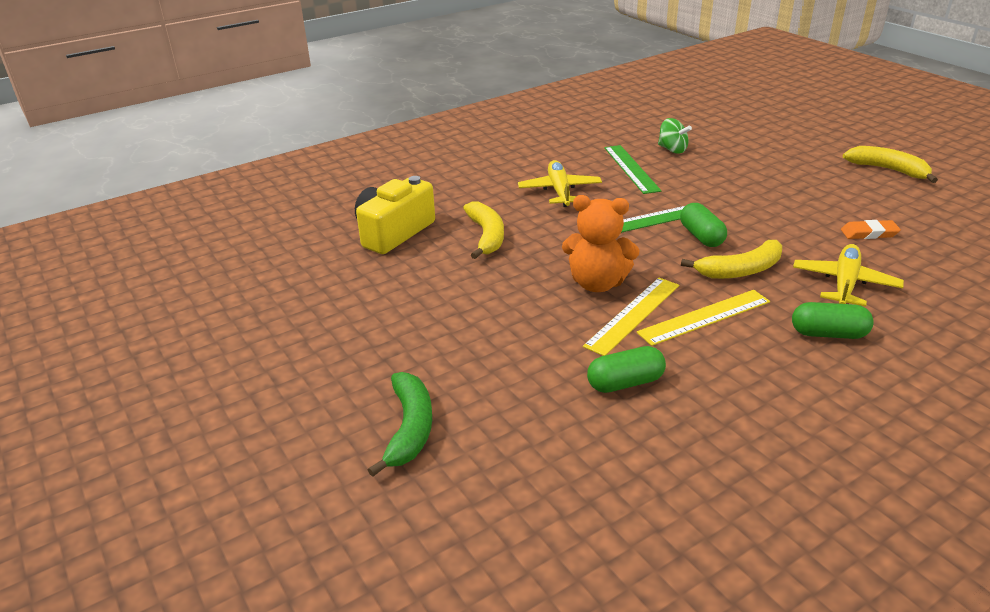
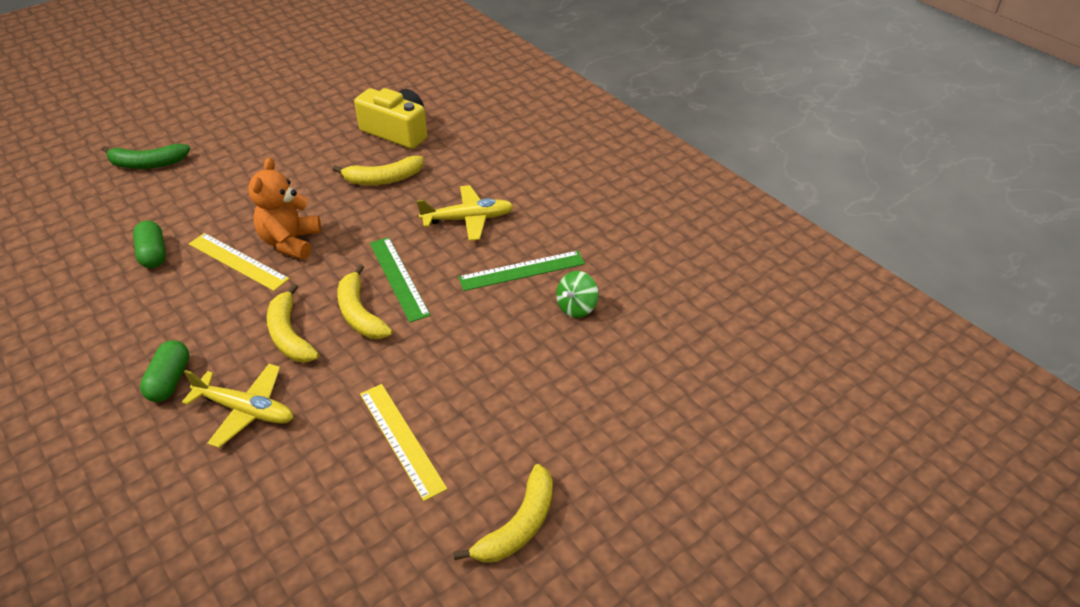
camera: 85 degrees right, 10 degrees up
(701, 236) = (360, 313): green capsule -> yellow banana
(704, 317) = (221, 303): yellow ruler -> yellow ruler (401, 439)
(869, 233) = (343, 457): orange eraser -> none

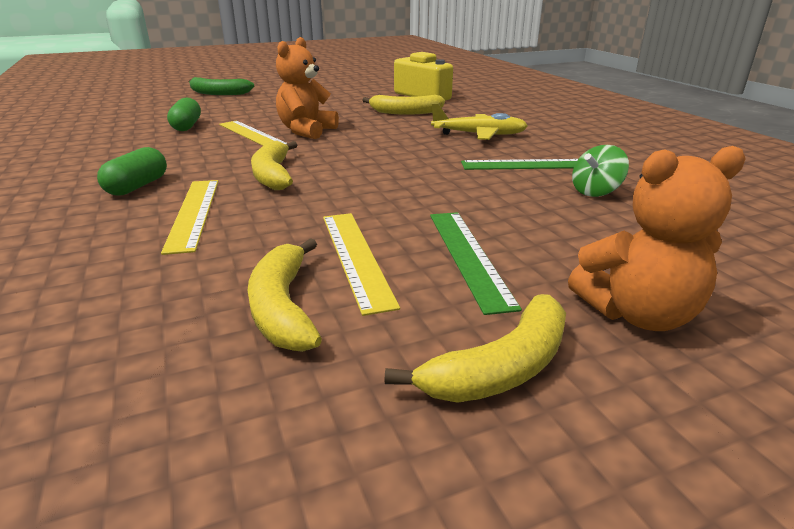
camera: 15 degrees right, 15 degrees down
(246, 410) = (194, 213): yellow plane -> yellow ruler
(360, 313) = (350, 171): yellow banana -> yellow banana (283, 307)
(398, 278) = (399, 156): green ruler -> green ruler (468, 256)
(599, 457) = (637, 314): none -> orange teddy bear

